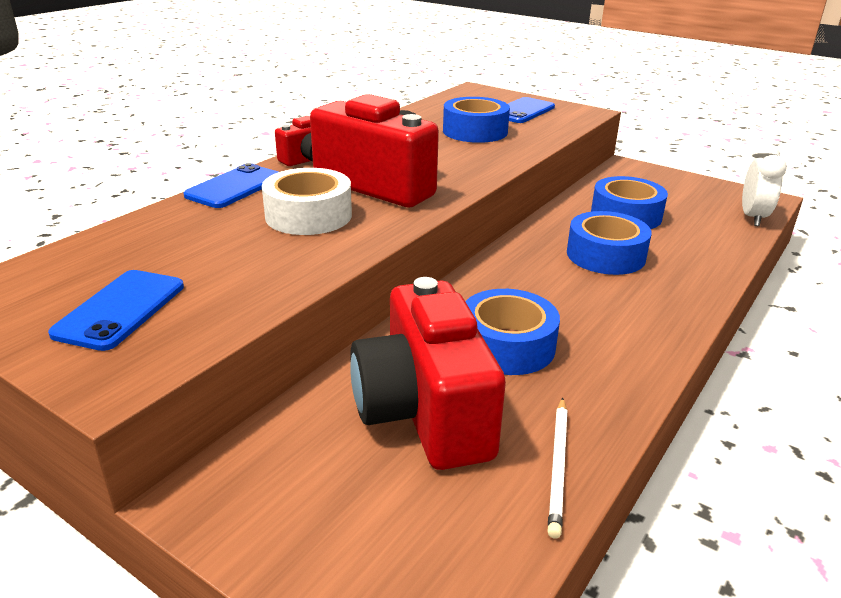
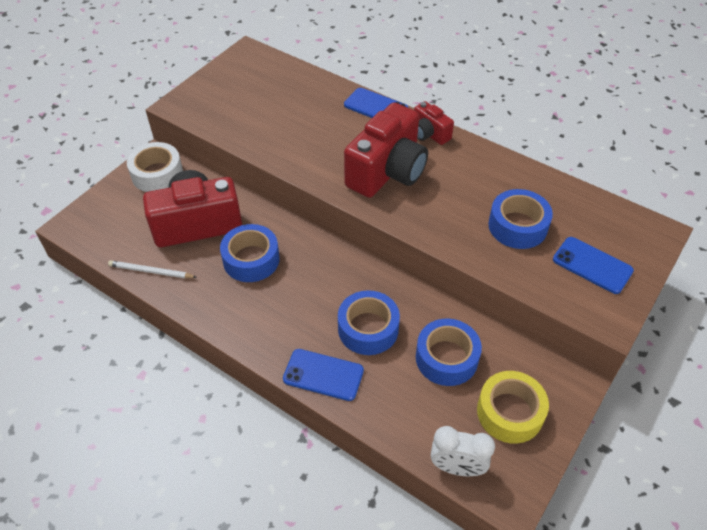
camera: 90 degrees right, 20 degrees up
(120, 310) = (232, 95): blue phone -> blue phone (323, 375)
(308, 215) = (334, 142): white tape -> white tape (157, 174)
(674, 192) = (510, 412): none -> yellow tape

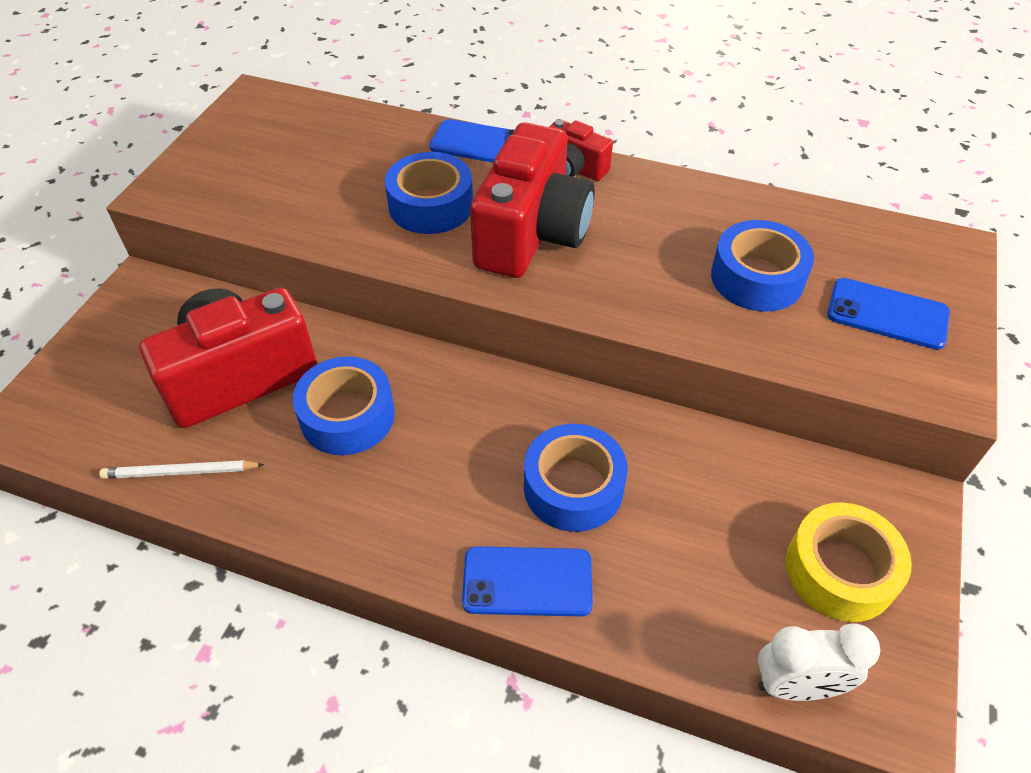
camera: 15 degrees left, 0 degrees up
(157, 174) = (150, 310): white tape -> none
(446, 358) = (711, 506): blue tape -> blue tape (431, 205)

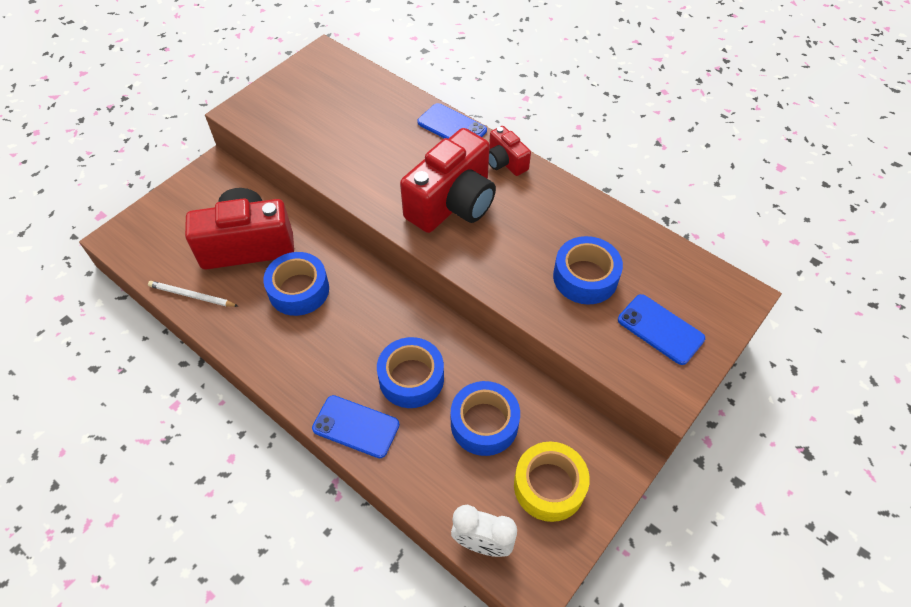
camera: 20 degrees right, 5 degrees up
(431, 205) = (398, 165): blue tape -> blue tape (484, 423)

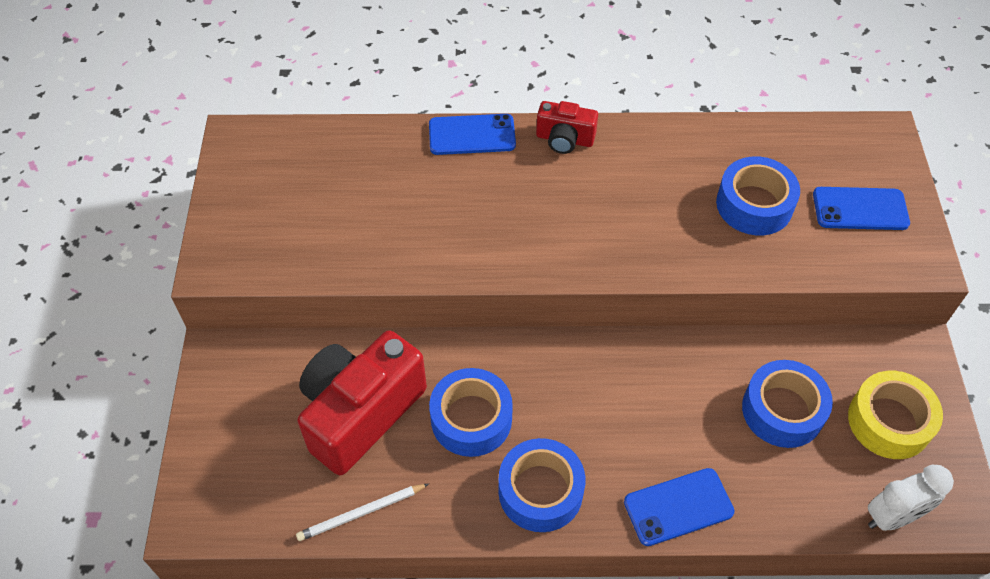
camera: 40 degrees left, 0 degrees up
(411, 378) = (676, 420): blue tape -> blue tape (540, 491)
(453, 203) = (562, 215): red camera -> none

